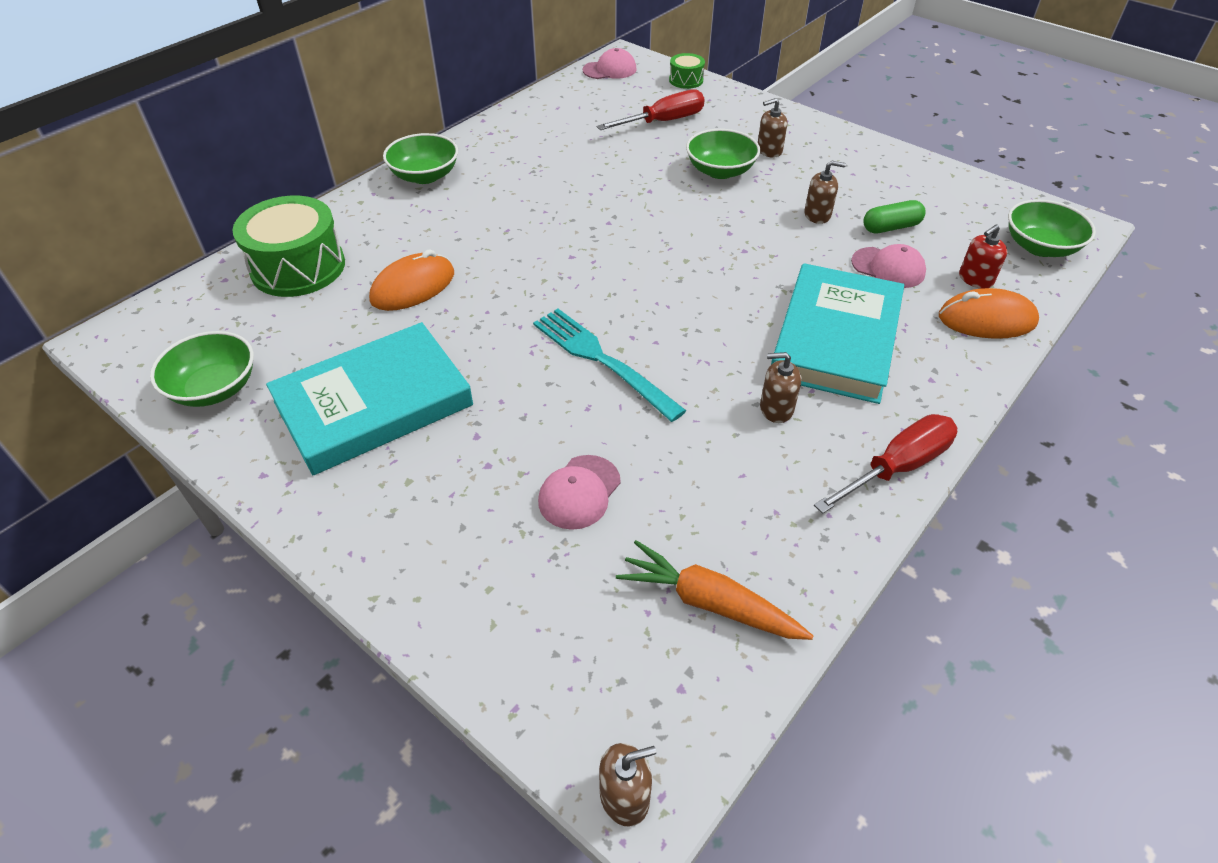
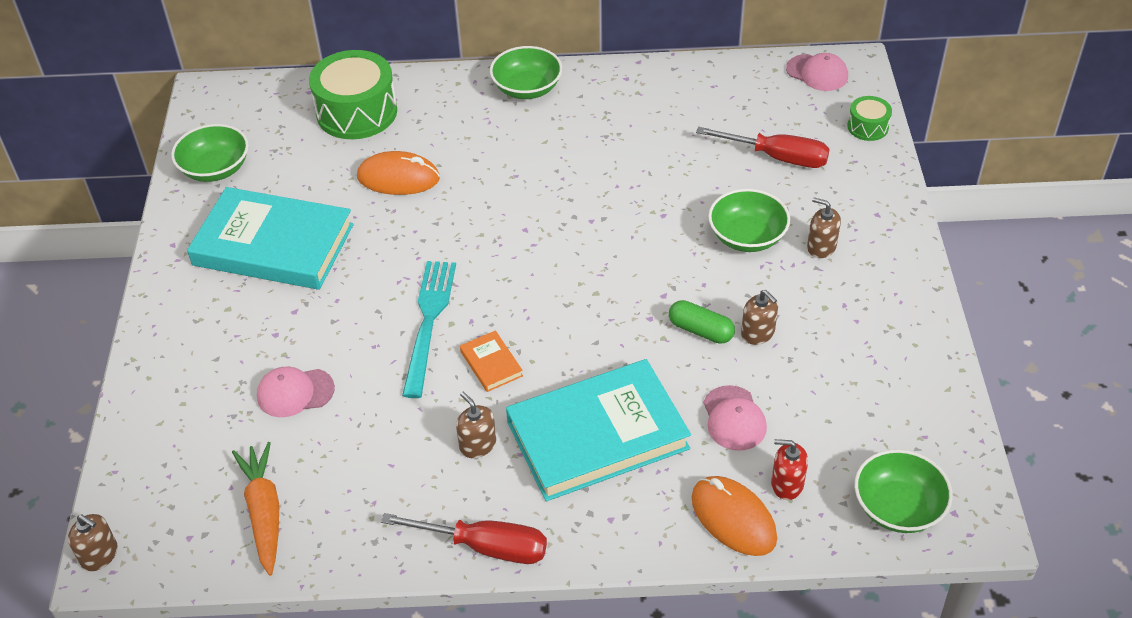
camera: 50 degrees right, 0 degrees up
(694, 352) = (491, 364): none -> orange book
(891, 227) = (799, 390): green capsule -> green capsule (700, 330)

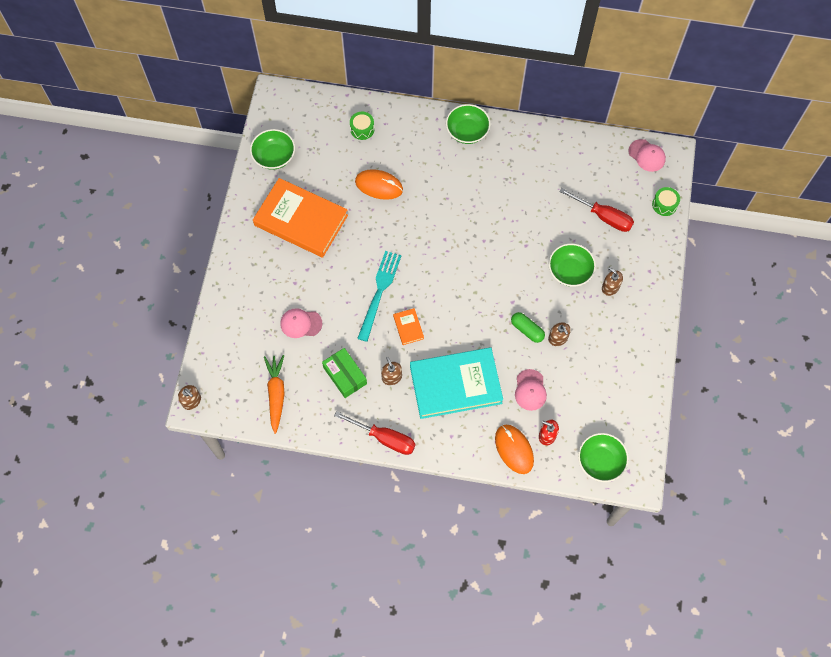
camera: 10 degrees right, 20 degrees up
(273, 245) = (301, 220): turquoise book -> orange book
(357, 112) = (362, 129): green drum -> green drum, size x0.49
(390, 458) = (345, 375): none -> green box

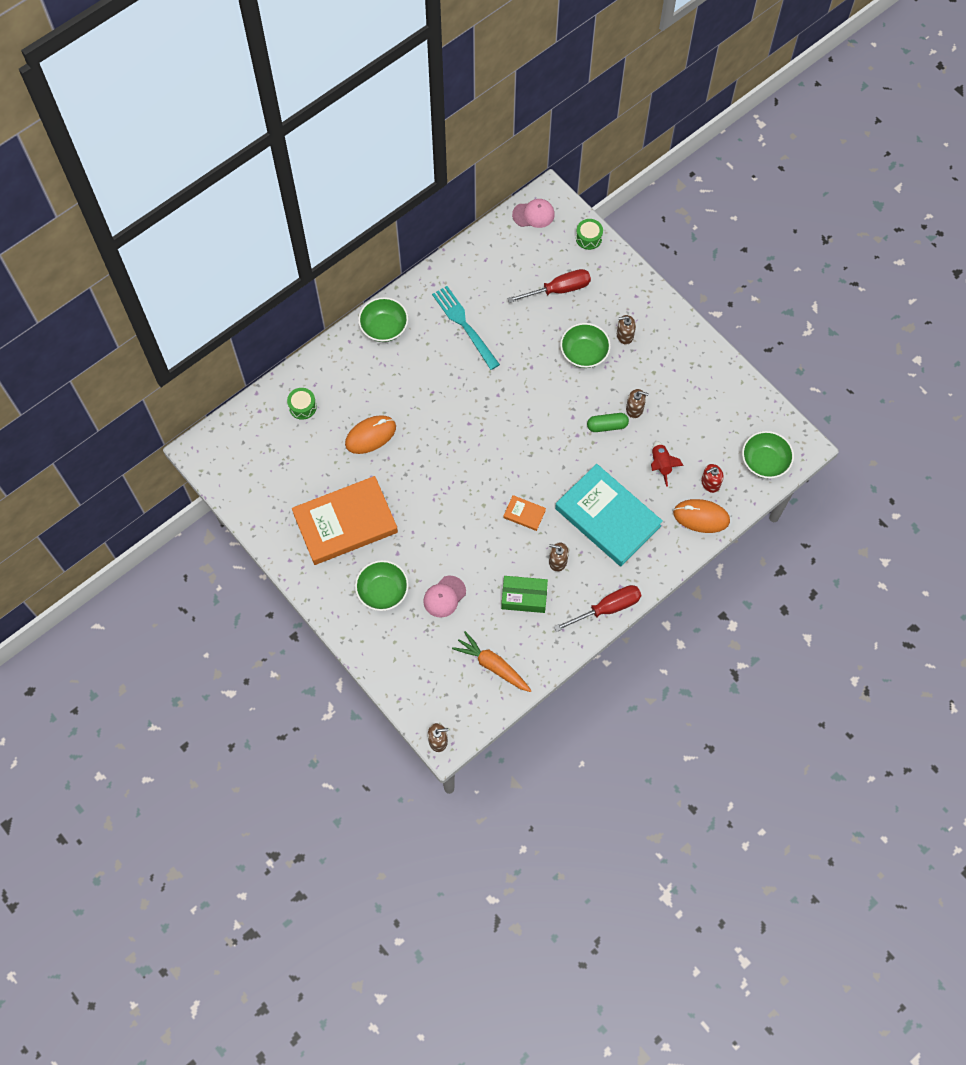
camera: 50 degrees left, 0 degrees up
(274, 156) = (261, 498): green bowl -> green bowl (382, 591)
(379, 292) = (471, 512): turquoise fork -> turquoise fork (464, 325)
(455, 385) = (607, 517): turquoise book -> turquoise book turned 75 degrees counterclockwise
(530, 390) = (661, 465): pink cap -> red rocket

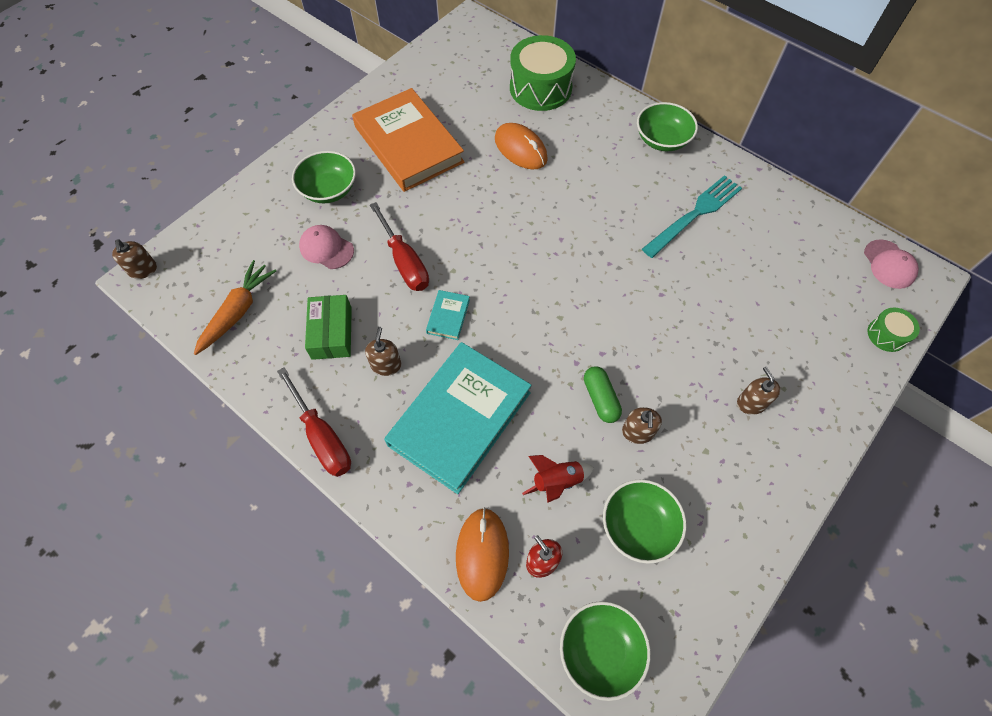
camera: 80 degrees right, 5 degrees down
(302, 407) = (540, 88): green drum -> green drum, size x2.04
(524, 514) = (448, 316): orange book -> turquoise book
(559, 289) = (789, 310): red screwdriver -> red screwdriver (405, 262)
(584, 353) = (704, 354): green bowl -> green bowl (638, 526)

